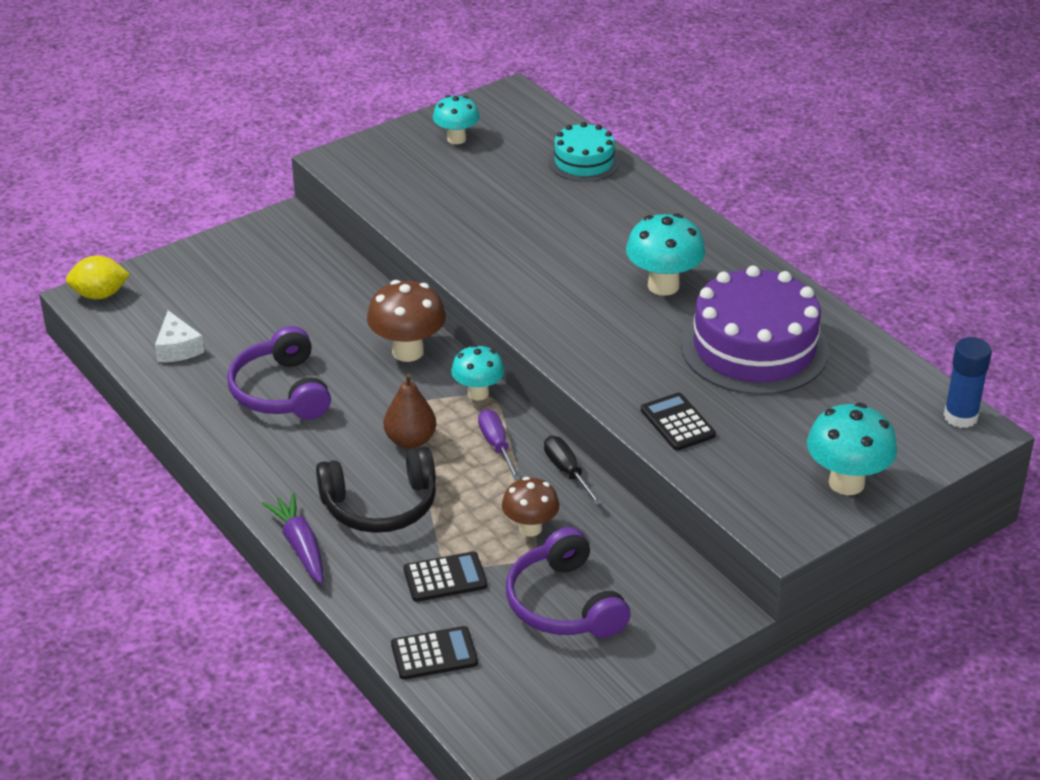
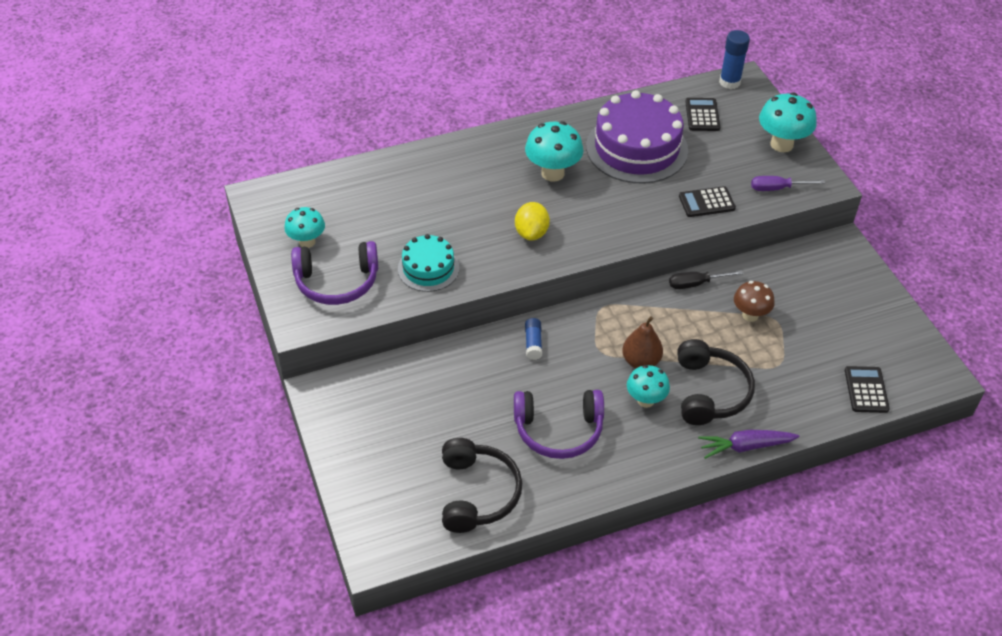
camera: 75 degrees left, 10 degrees up
(100, 295) = (376, 543): yellow lemon -> yellow lemon (531, 233)
(177, 348) = (477, 493): white cheese -> black headphones
(408, 351) = (533, 343): brown mushroom -> blue glue stick
(445, 578) = (792, 370): black calculator -> black calculator (702, 115)
(478, 393) = (596, 313): turquoise mushroom -> turquoise mushroom (645, 400)
(496, 446) = (659, 315): purple screwdriver -> purple screwdriver (777, 188)
(564, 604) = (826, 314): purple headphones -> purple headphones (337, 282)
(584, 161) = (377, 177): turquoise cake -> turquoise cake (428, 268)

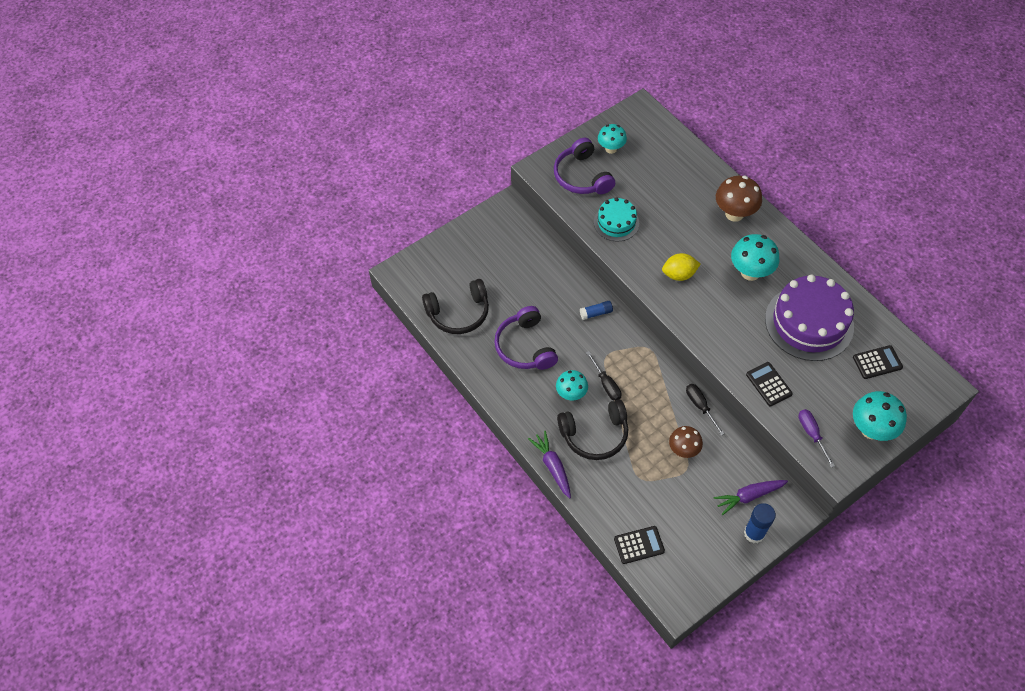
camera: 75 degrees right, 10 degrees up
(464, 162) = (734, 214): none -> brown mushroom
(641, 361) = (606, 384): brown pear -> black screwdriver
(729, 82) = (934, 376): blue glue stick -> blue glue stick (754, 533)
(820, 277) = (749, 496): none -> purple carrot

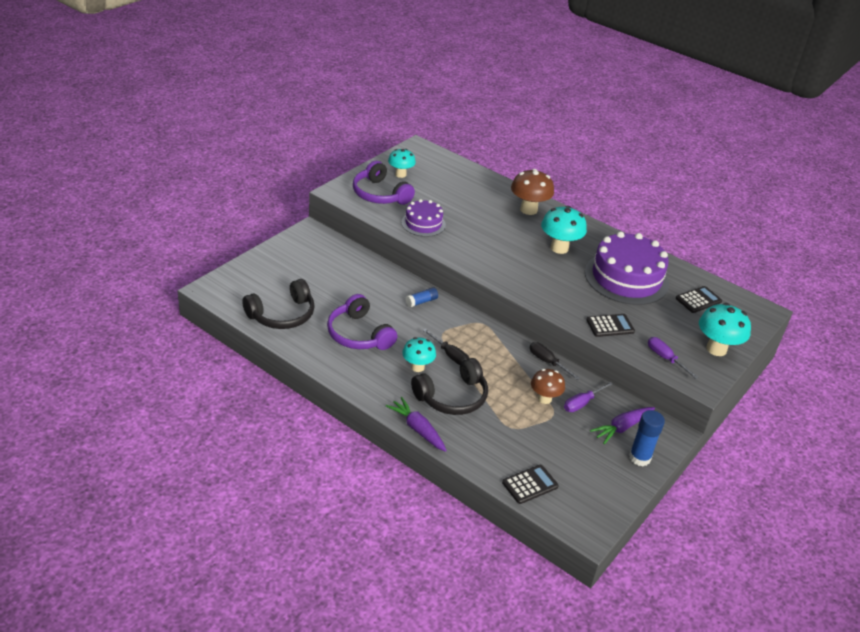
camera: 20 degrees left, 20 degrees down
(616, 223) = (423, 223): turquoise cake -> purple cake
(679, 274) = (495, 255): yellow lemon -> none
(719, 461) = (582, 403): none -> purple screwdriver
(768, 384) = (610, 326): black calculator -> black calculator turned 120 degrees clockwise

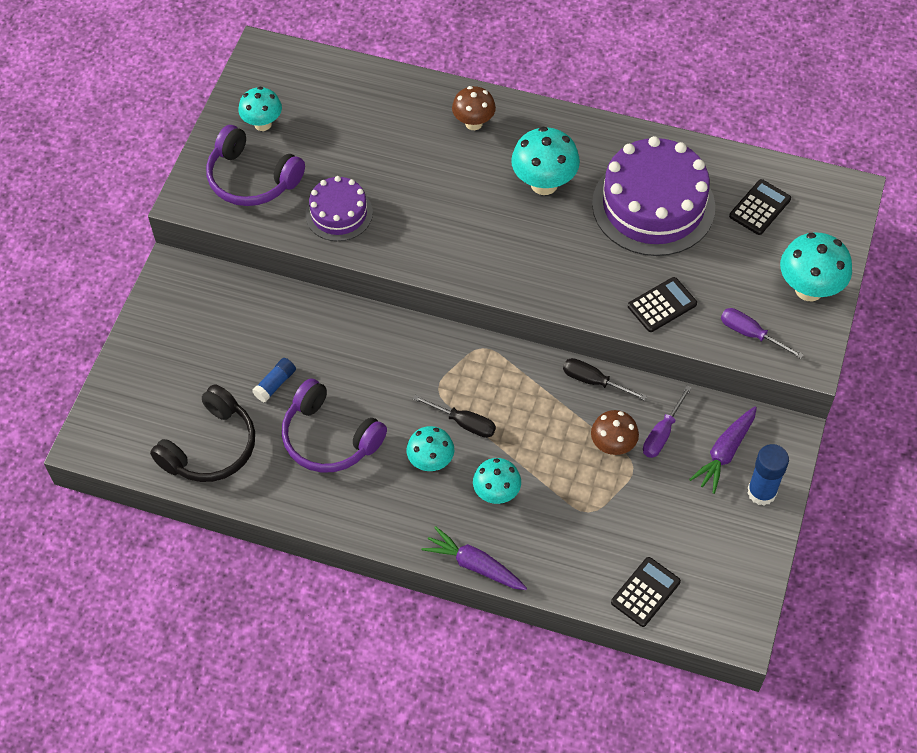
camera: 15 degrees left, 20 degrees up
(421, 302) = (387, 343): blue glue stick -> blue glue stick (275, 384)
(452, 397) = (496, 493): black headphones -> turquoise mushroom
(528, 210) = (473, 123): brown mushroom -> brown mushroom, size x0.66

